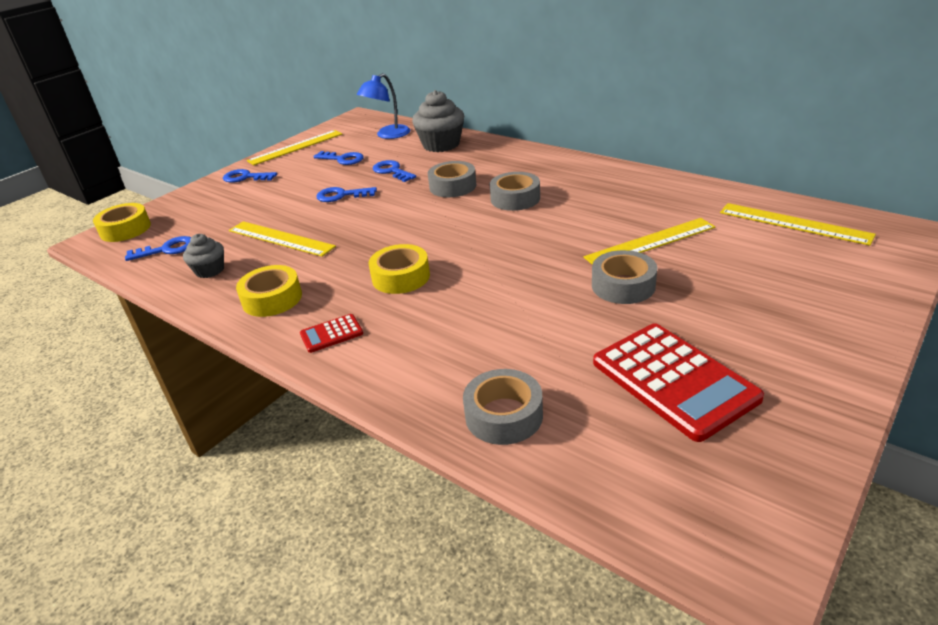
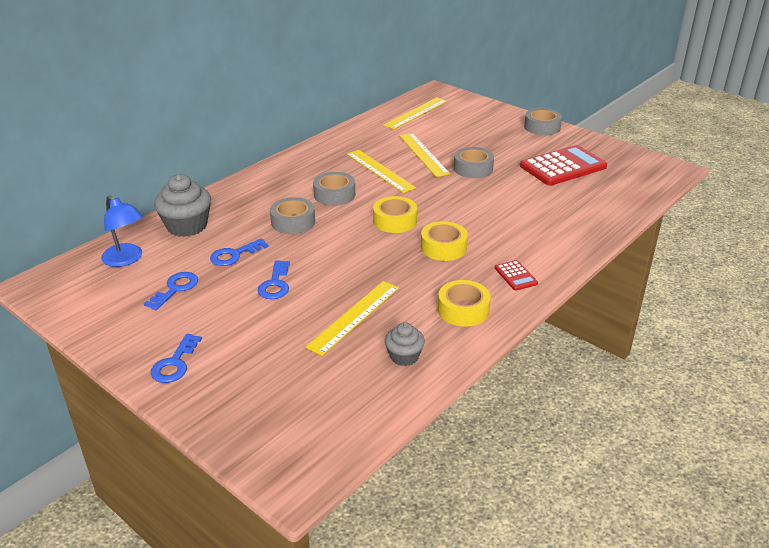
camera: 90 degrees left, 0 degrees up
(125, 229) = (276, 453): yellow tape -> yellow tape (395, 221)
(167, 249) = (347, 399): blue key -> none
(296, 147) = (102, 329): yellow ruler -> yellow ruler (380, 170)
(504, 415) = (594, 214): grey tape -> grey tape (542, 127)

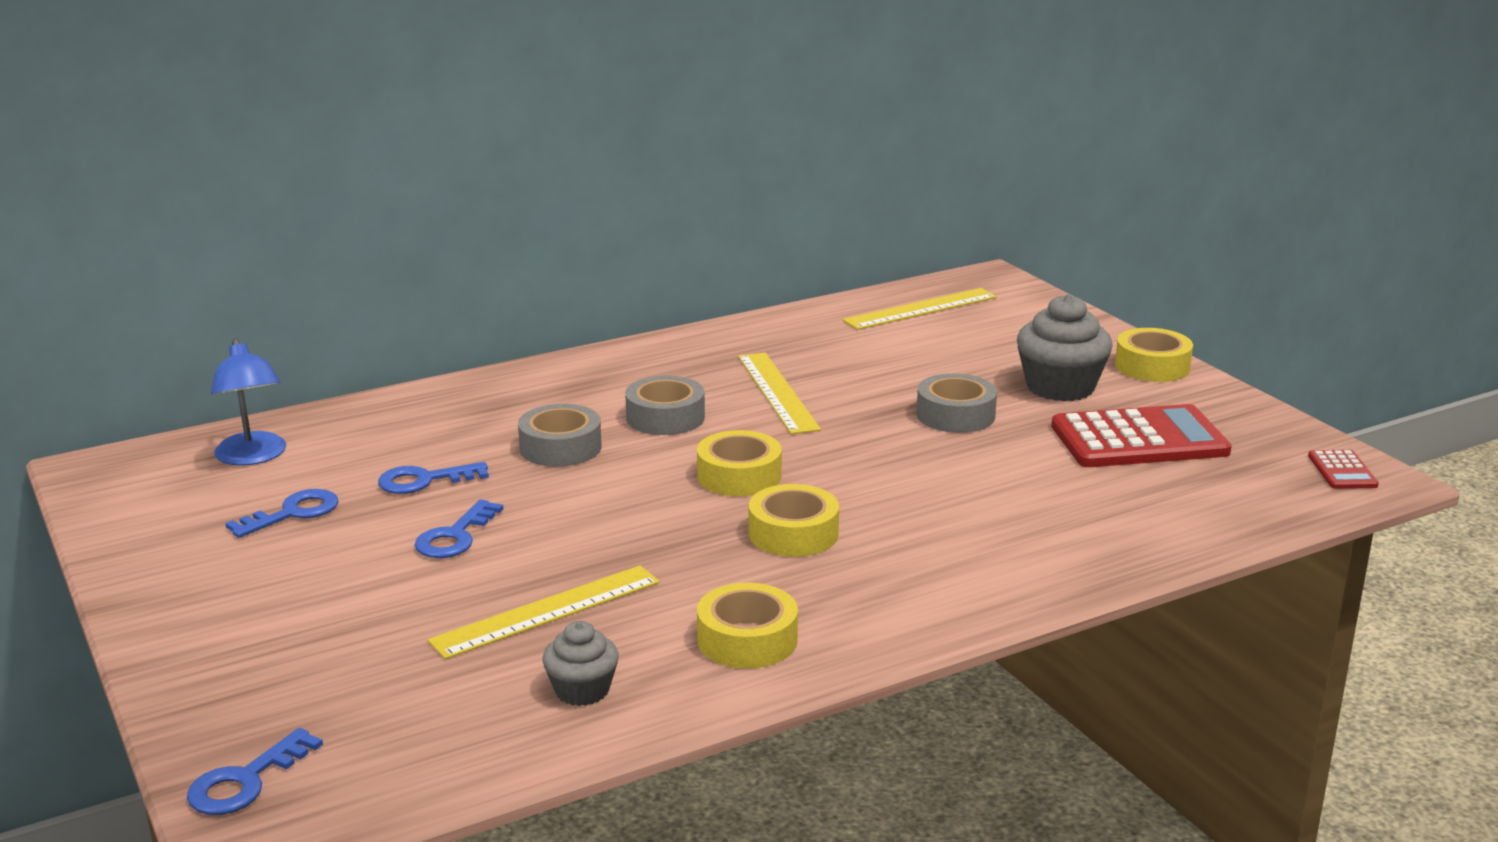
camera: 20 degrees right, 10 degrees down
(175, 363) = (207, 620): blue key -> blue key (245, 781)
(187, 226) = (383, 424): grey cupcake -> grey cupcake (1060, 387)
(423, 154) = (879, 378): yellow ruler -> none
(515, 276) = (891, 604): red calculator -> red calculator (1342, 471)
(542, 127) = (1152, 366): grey tape -> yellow tape

